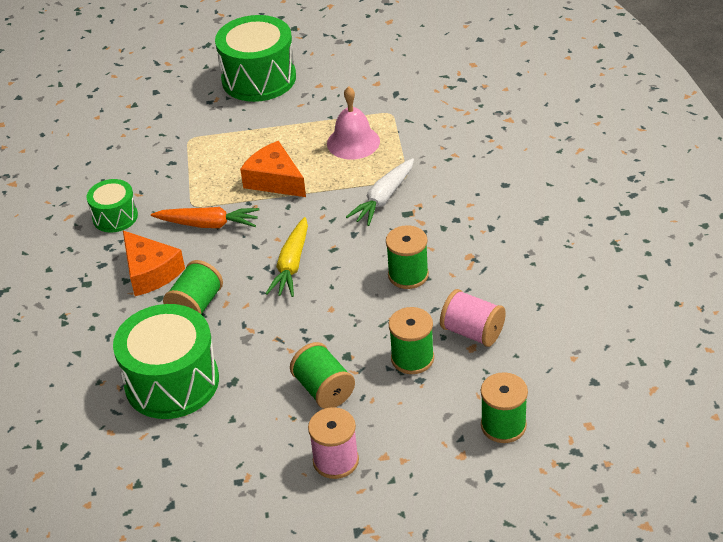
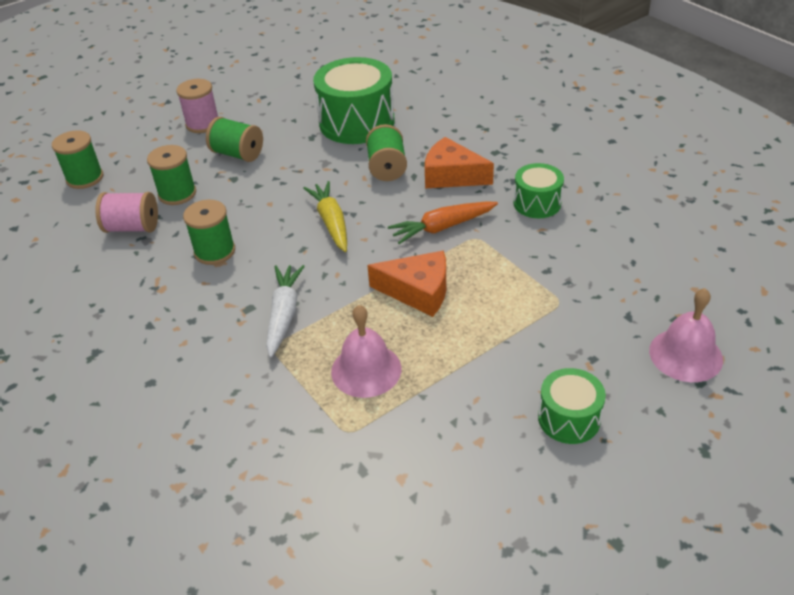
camera: 150 degrees right, 0 degrees up
(155, 85) = (685, 355): none -> pink bell
(259, 79) = (569, 418): green drum -> green drum, size x0.55

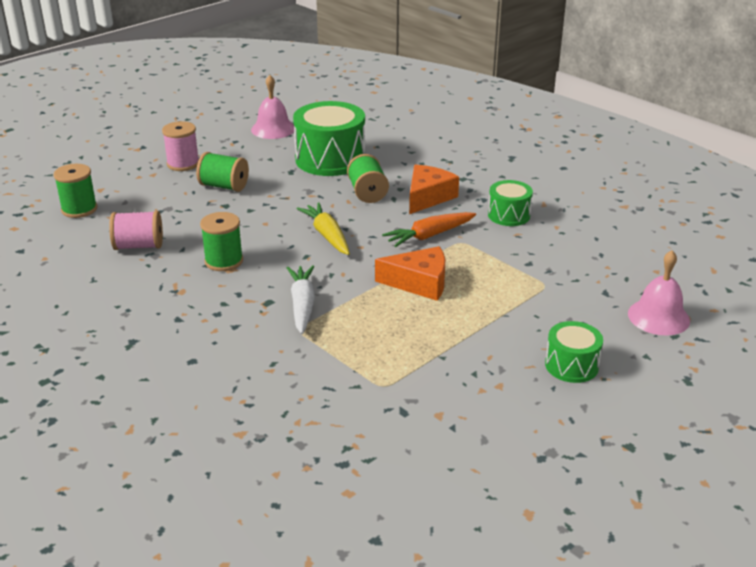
camera: 10 degrees left, 10 degrees down
(177, 194) = (174, 218): green spool -> none
(366, 370) = (388, 341): pink bell -> pink bell (273, 129)
(451, 176) = (428, 197): orange cheese -> orange cheese turned 105 degrees clockwise

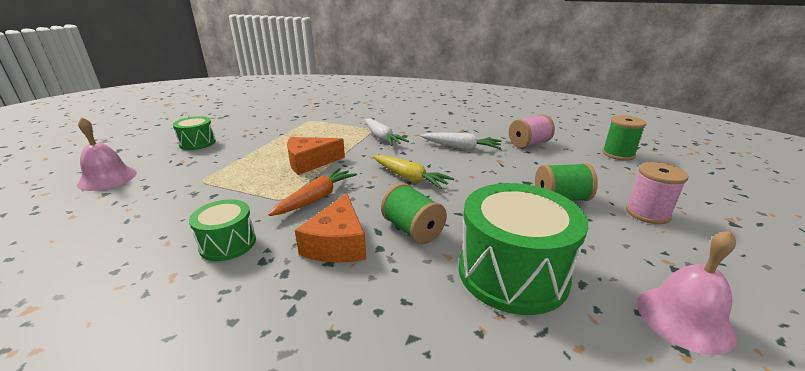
camera: 155 degrees right, 5 degrees down
(224, 261) = (461, 147): green spool -> white carrot

